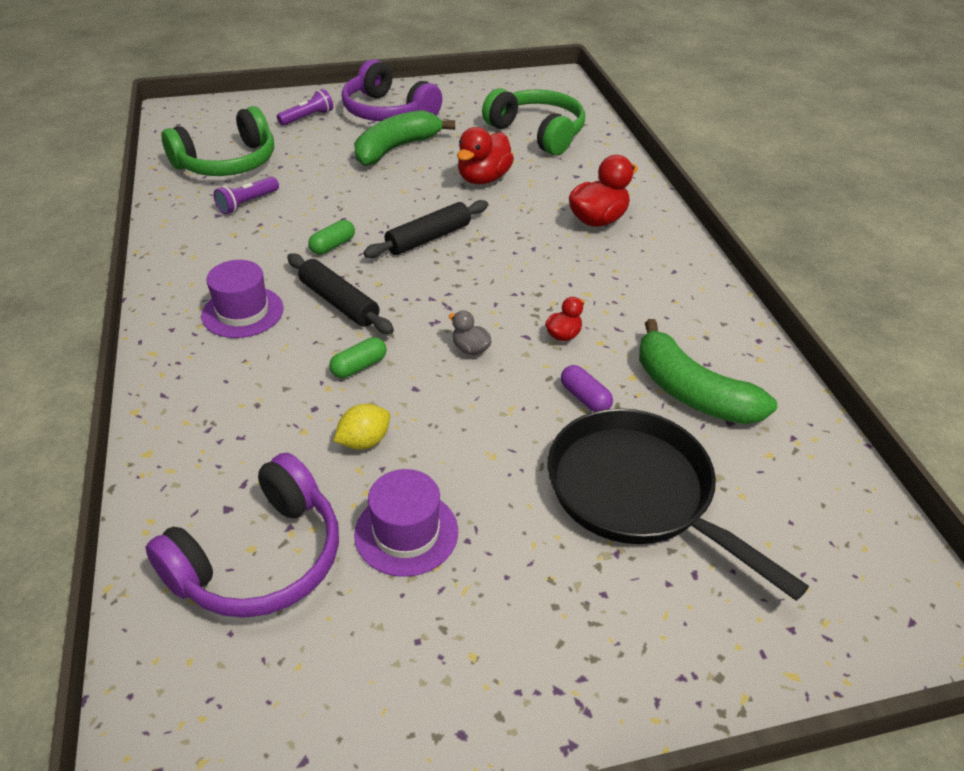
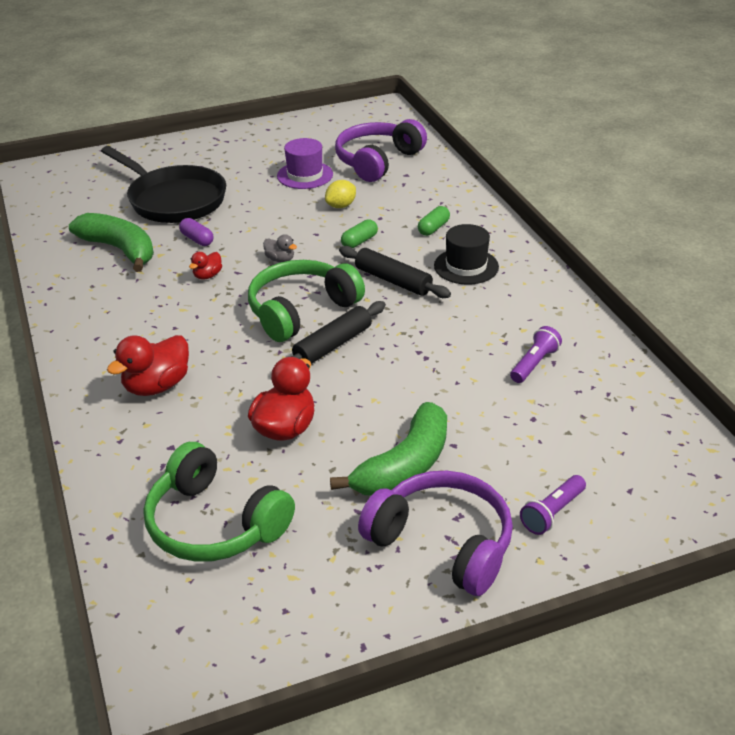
camera: 175 degrees right, 5 degrees down
(228, 163) = (597, 416): green headphones -> green headphones (301, 310)
(242, 312) = (466, 266): purple hat -> black hat
(333, 246) = (422, 328): green capsule -> green capsule (433, 228)

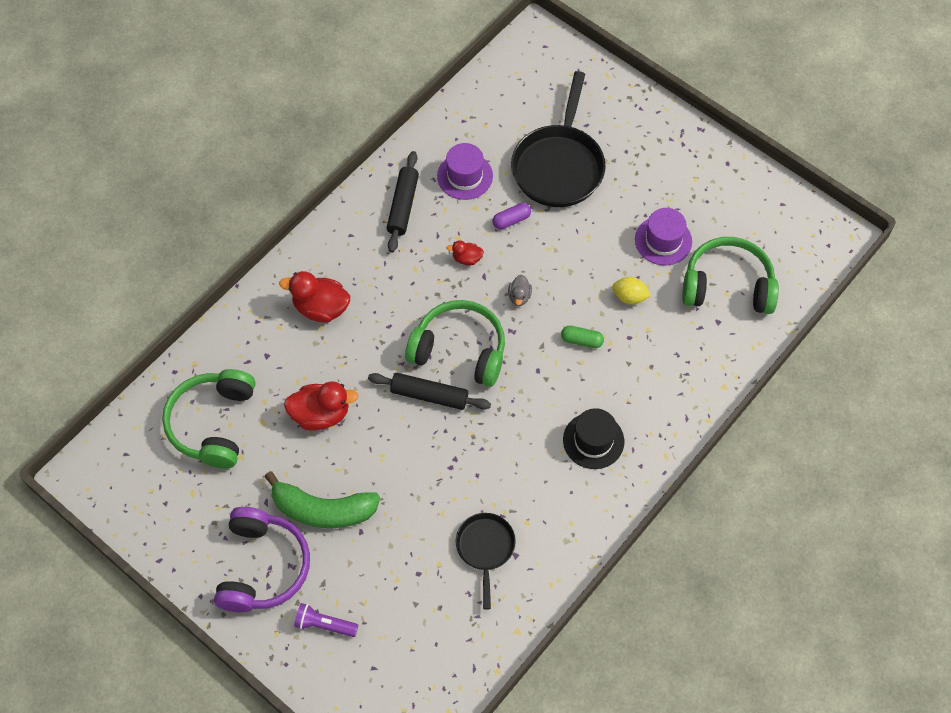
camera: 60 degrees right, 25 degrees up
(120, 249) = (465, 176): green banana -> purple hat
(197, 239) = (511, 220): purple capsule -> purple capsule turned 45 degrees clockwise
(377, 161) = (727, 285): purple headphones -> green headphones
(393, 280) = (539, 395): black rolling pin -> black rolling pin (403, 206)
(433, 228) = (638, 388): green capsule -> none
(534, 364) = (485, 548): purple flashlight -> black pan

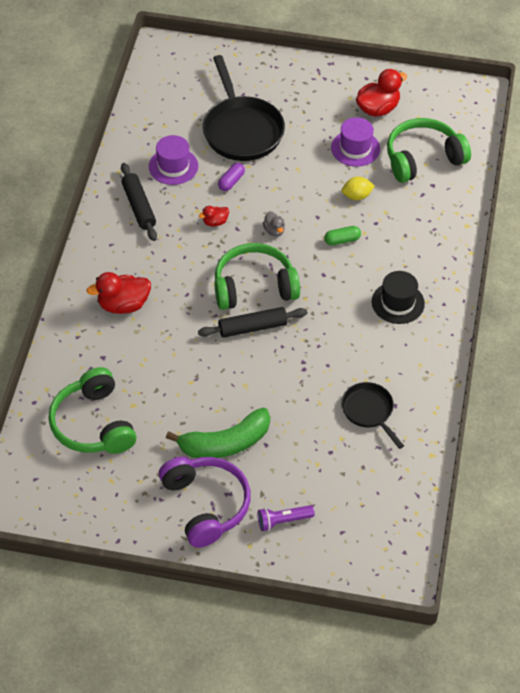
camera: 30 degrees left, 10 degrees down
(321, 414) = (176, 378): red duck -> red duck (378, 109)

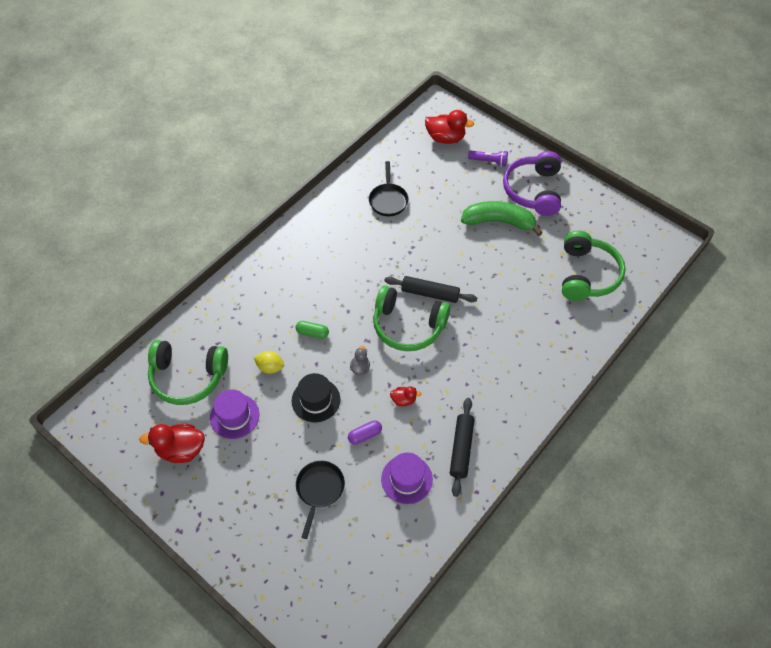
camera: 150 degrees left, 5 degrees up
(123, 305) = (521, 358): red duck -> red duck (445, 138)
(241, 130) = (319, 490): black pan -> black pan, size x0.56
(398, 303) = (310, 263): black hat -> black hat (316, 400)

